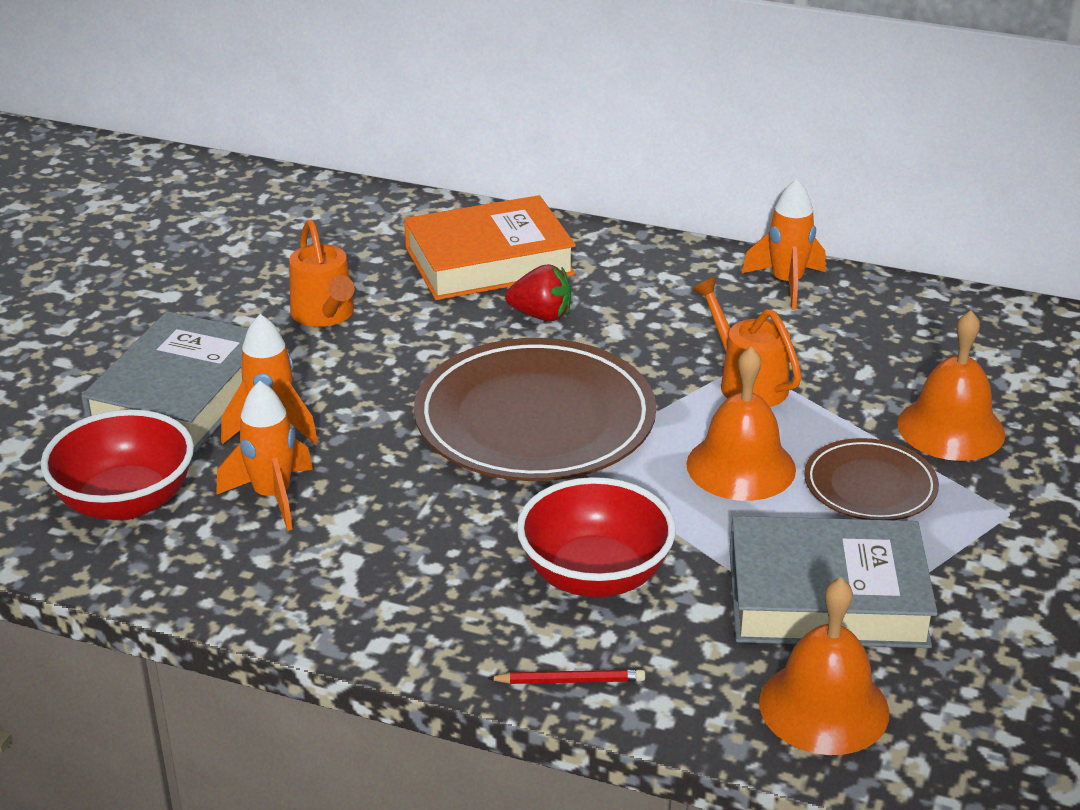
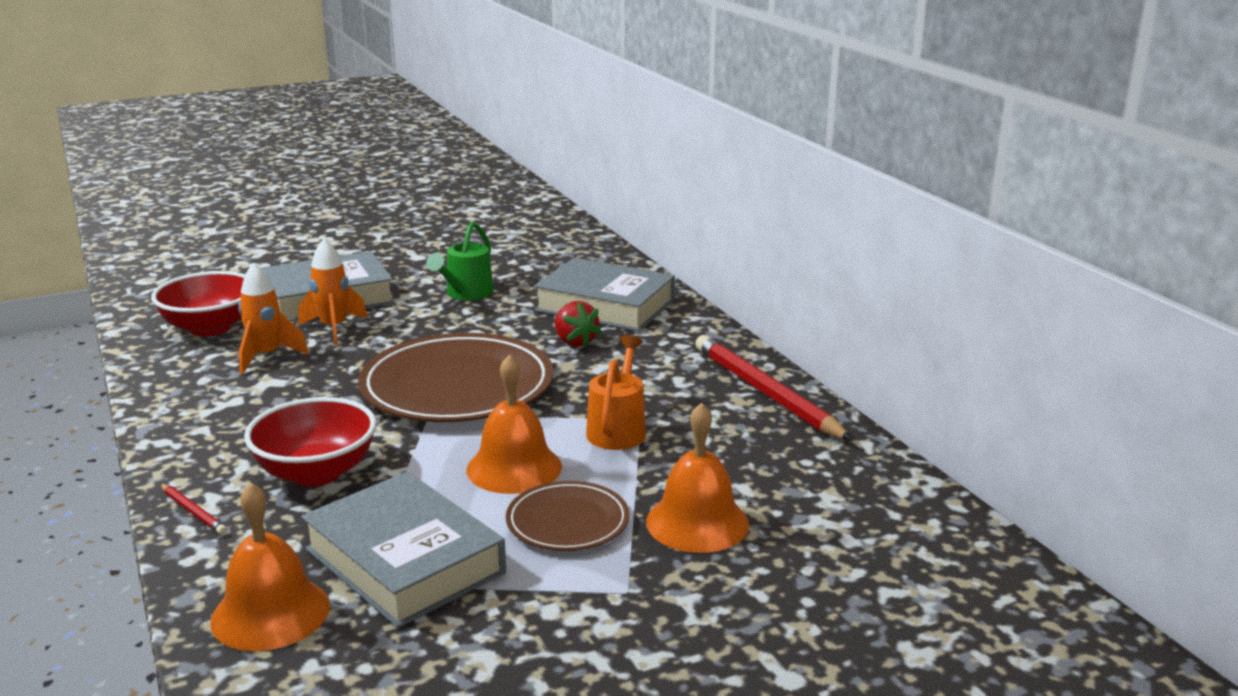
camera: 45 degrees right, 10 degrees down
(325, 315) = (466, 294): orange watering can -> green watering can
(489, 261) = (605, 305): orange book -> grey book
(786, 284) = (765, 392): orange rocket -> red pencil

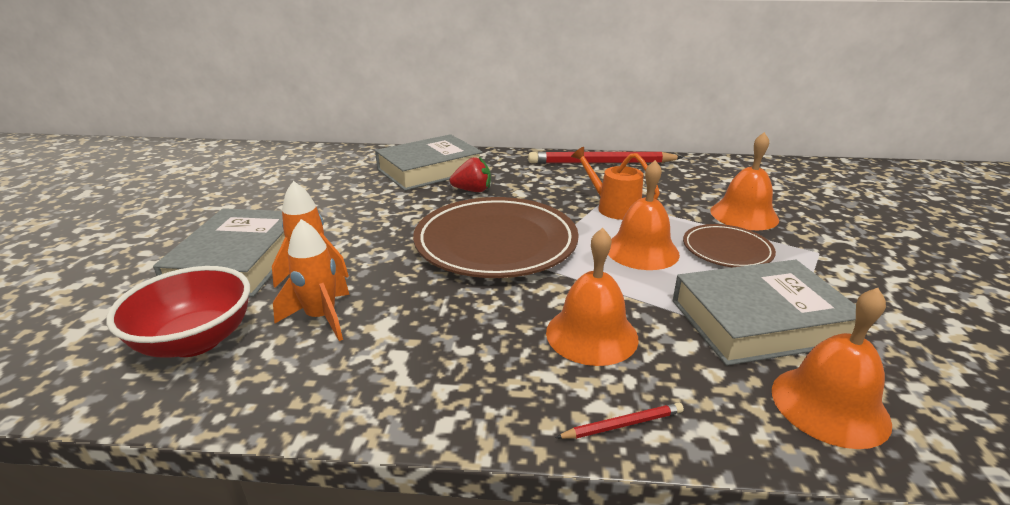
camera: 60 degrees left, 5 degrees up
(316, 473) = (591, 334): red bowl -> orange bell
(466, 294) = (336, 205): green watering can -> none

